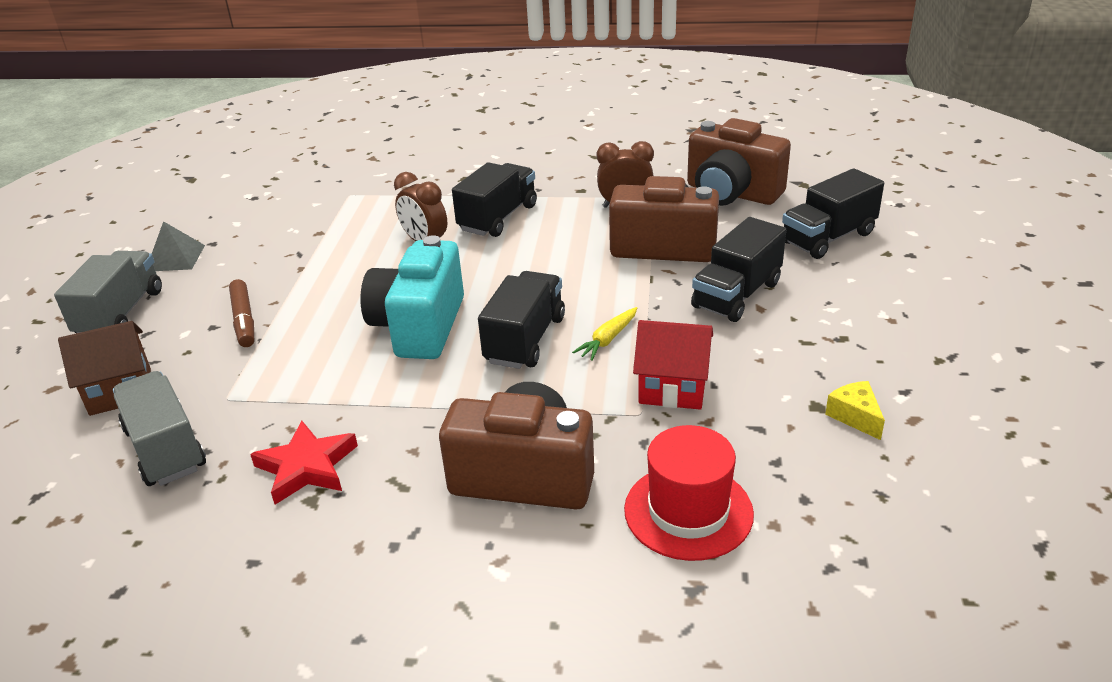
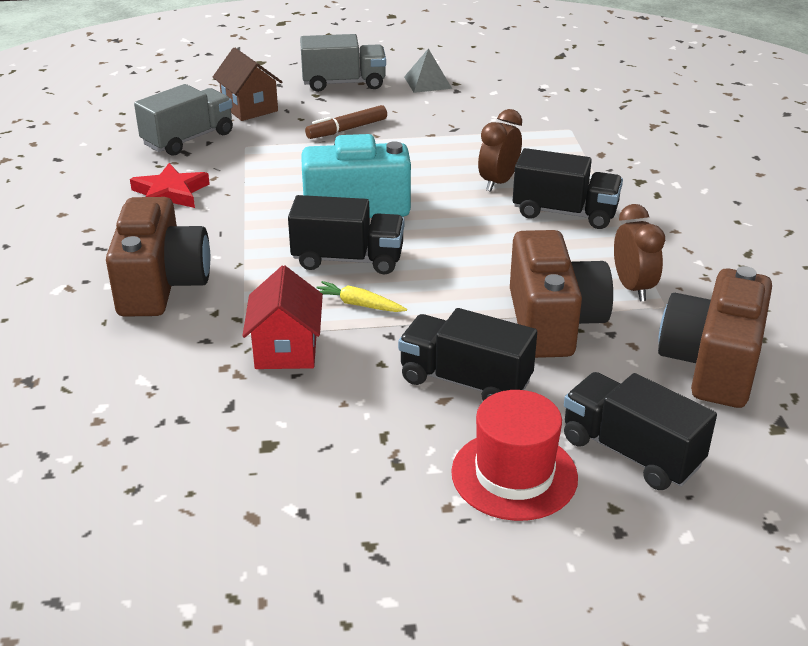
camera: 75 degrees right, 0 degrees up
(688, 511) = (116, 371): red hat -> red hat (514, 475)
(855, 416) = (253, 472): yellow cheese -> none

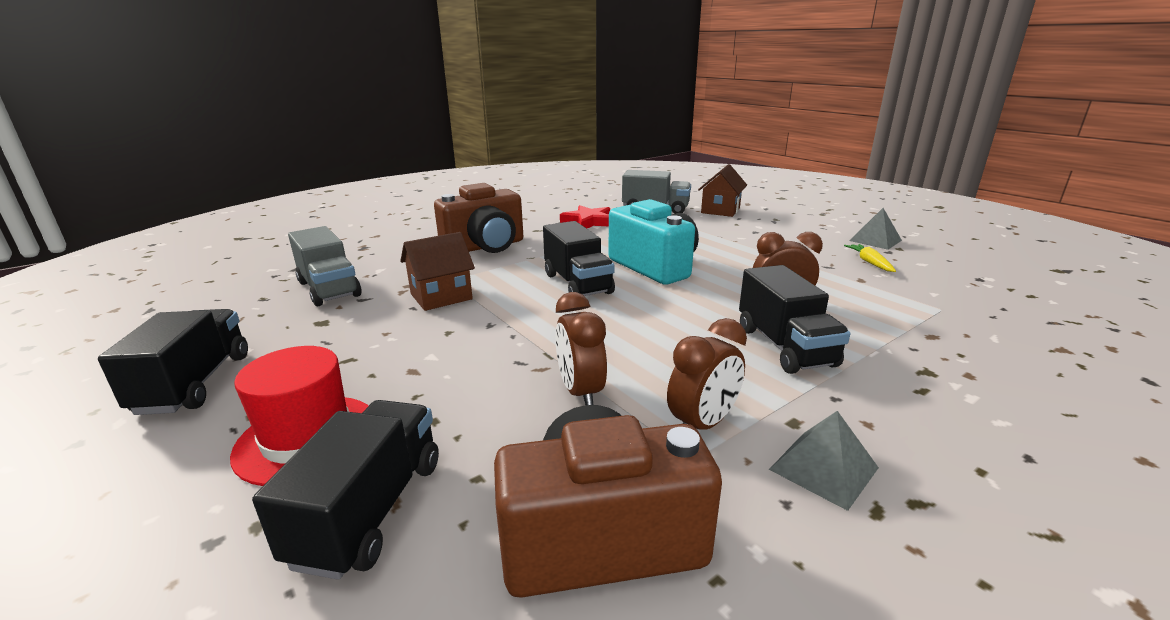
camera: 60 degrees right, 10 degrees down
(286, 350) = (441, 296): red house -> brown house
(344, 83) = (809, 221): grey truck -> grey truck (329, 289)
(347, 129) = (750, 237): brown marker -> none
(359, 304) = (521, 303): yellow carrot -> yellow carrot (870, 262)
(465, 381) = (446, 373): black truck -> black truck (194, 383)
(553, 323) = (580, 392): brown camera -> brown clock
(704, 266) = (823, 468): none -> grey pyramid

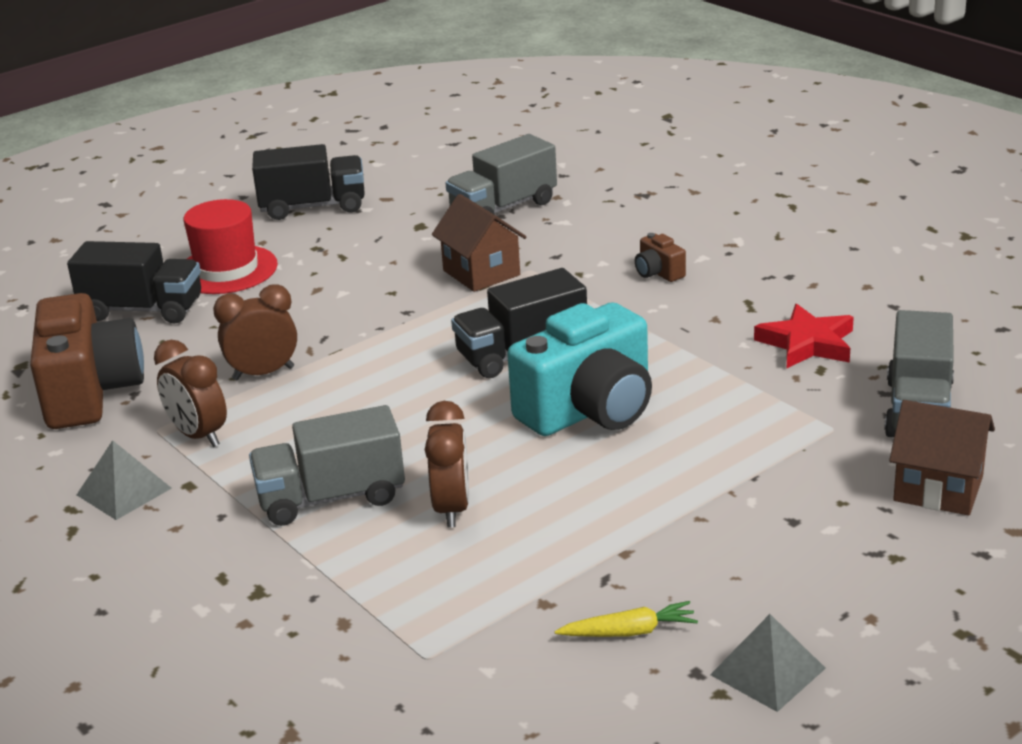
camera: 90 degrees right, 5 degrees up
(485, 247) = (658, 273): brown camera -> brown camera, size x0.42
(785, 346) = (331, 498): black truck -> grey truck

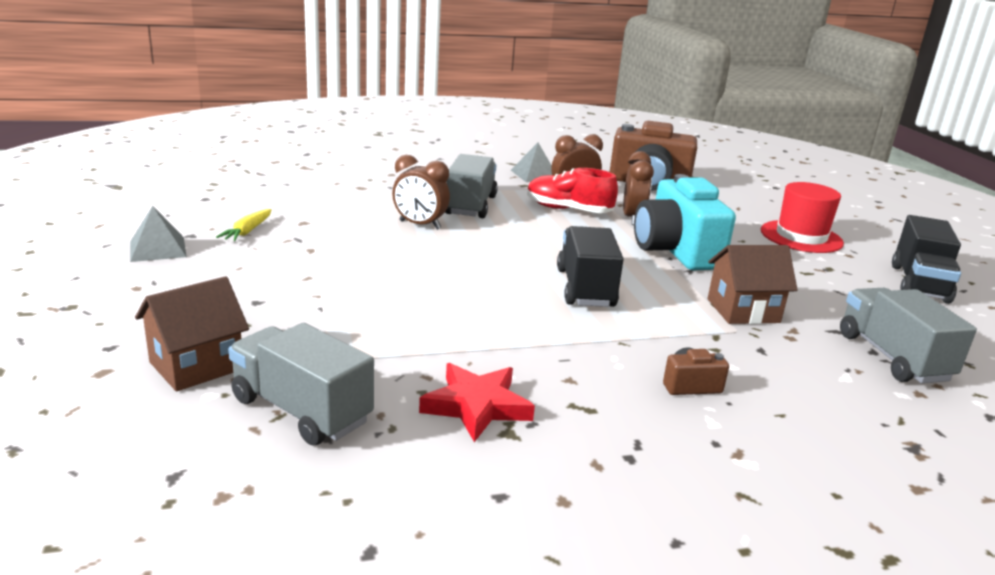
camera: 110 degrees right, 5 degrees down
(143, 310) = (749, 208): black truck -> none
(275, 422) = (568, 210): none -> red shoe
(589, 410) = (478, 286): turquoise camera -> turquoise camera (676, 251)

